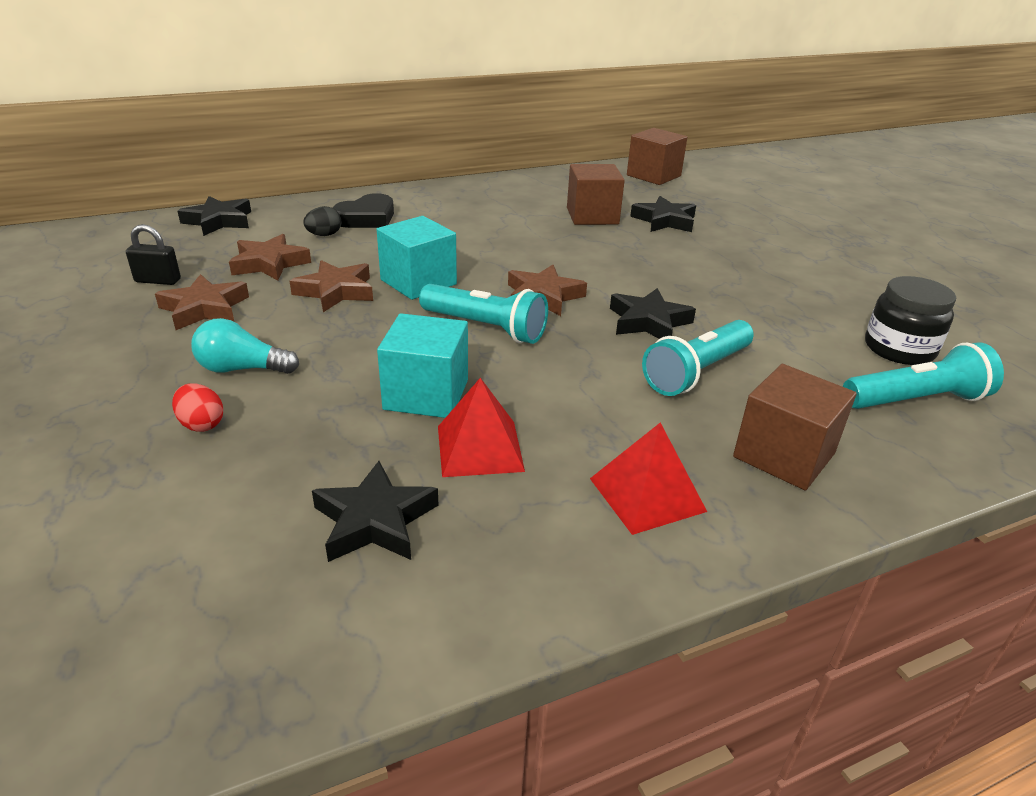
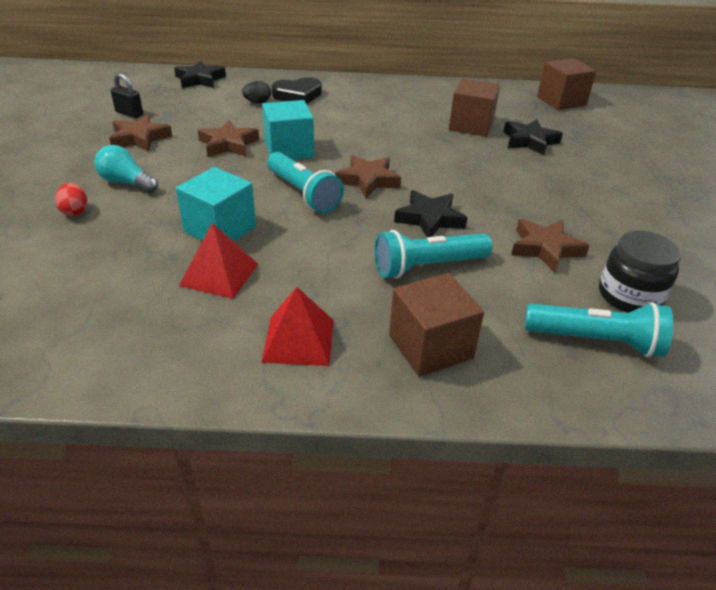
camera: 25 degrees right, 5 degrees up
(269, 263) = (204, 116): brown star -> brown star (545, 249)
(375, 520) = (115, 299): black star -> none

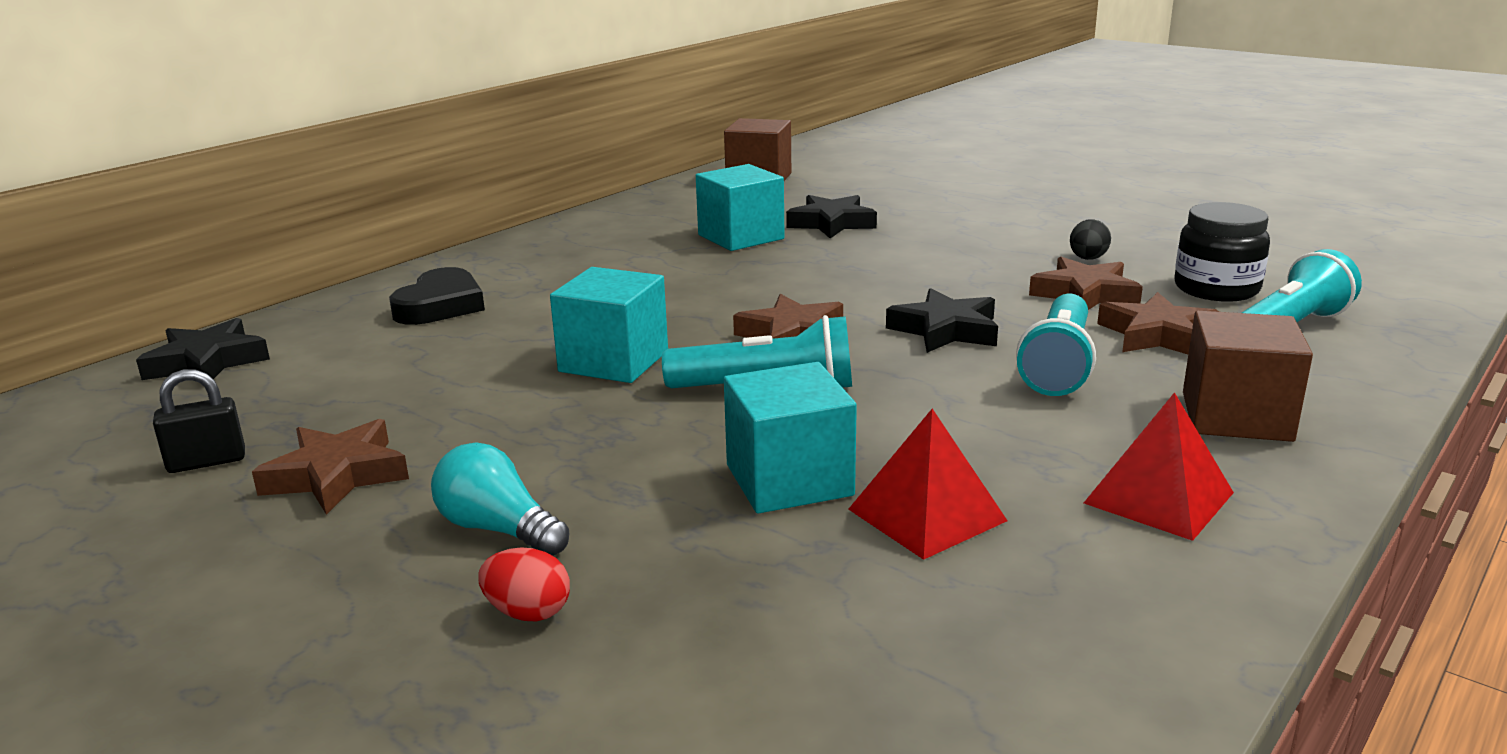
camera: 50 degrees left, 15 degrees down
(126, 183) = (498, 529): turquoise light bulb -> turquoise light bulb turned 60 degrees clockwise
(228, 144) = (512, 401): brown star -> brown star (1157, 335)
(257, 102) = (404, 340): black egg -> black egg (1087, 259)
(471, 125) = (741, 237): brown cube -> turquoise cube

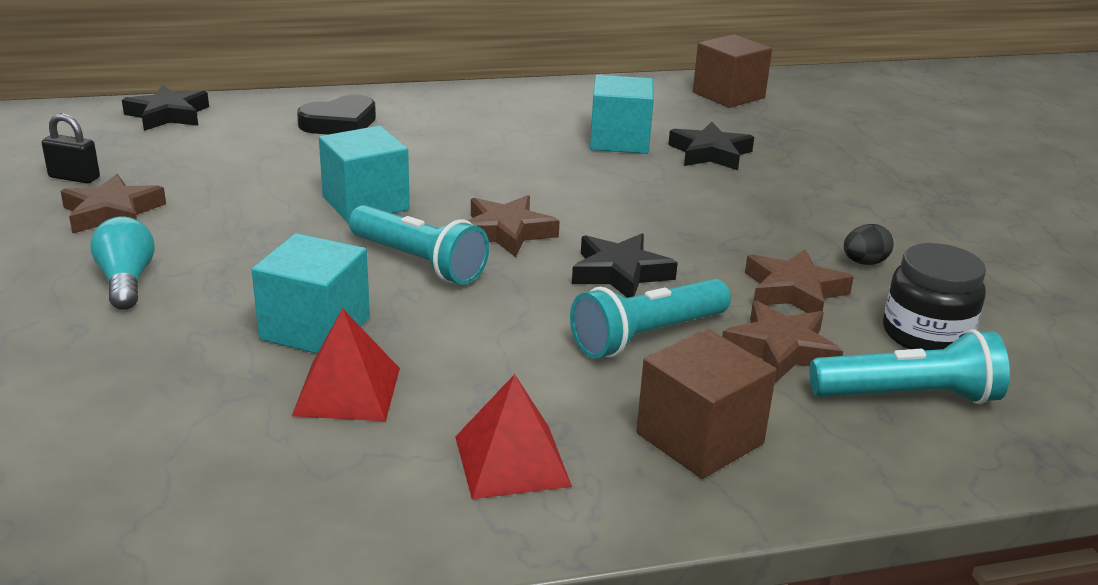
camera: 35 degrees right, 5 degrees up
(528, 612) = (61, 334): red egg -> none

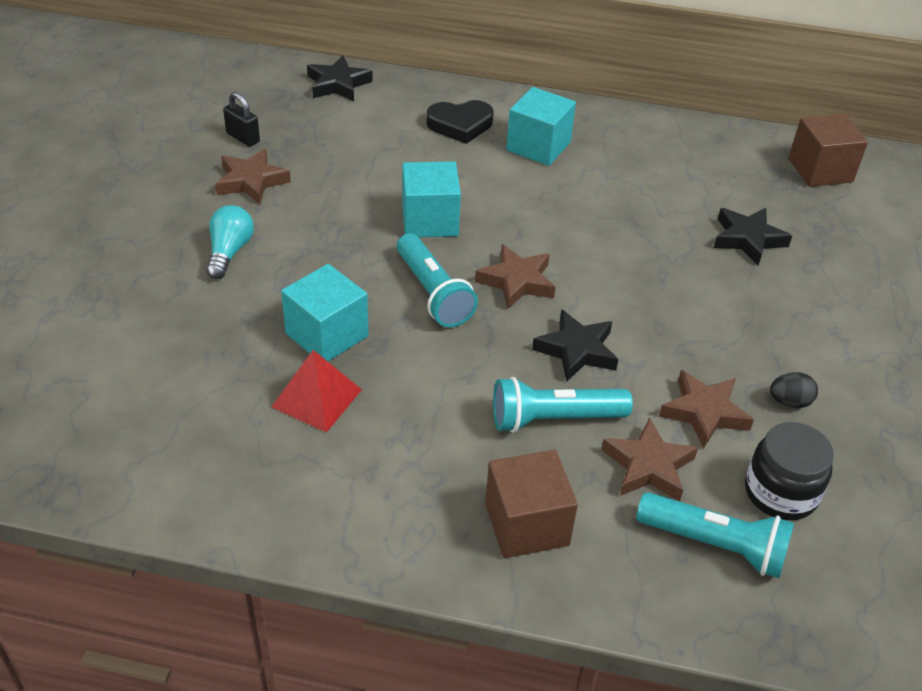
camera: 25 degrees right, 15 degrees up
(511, 461) = (386, 495): red pyramid -> none
(619, 141) = (677, 203): turquoise cube -> turquoise cube (538, 146)

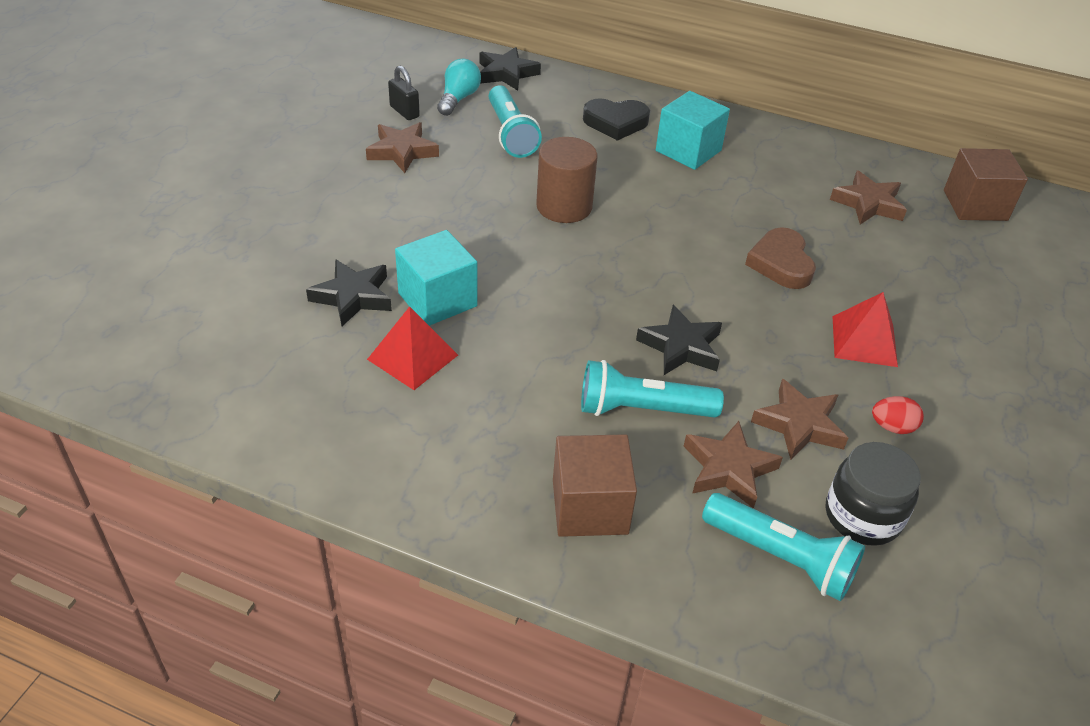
camera: 10 degrees right, 0 degrees up
(229, 252) = (365, 213): turquoise light bulb -> turquoise light bulb (458, 99)
(430, 220) = (564, 206): turquoise cube -> brown cylinder
(433, 293) = (550, 274): turquoise flashlight -> turquoise flashlight (510, 134)
(516, 281) = (636, 274): brown star -> brown star (868, 204)
(652, 252) = (781, 263): none -> brown heart
(746, 320) = (864, 341): none -> red pyramid
(748, 239) = (883, 262): black star -> black star (353, 297)
(789, 402) = (892, 427): black egg -> red egg

